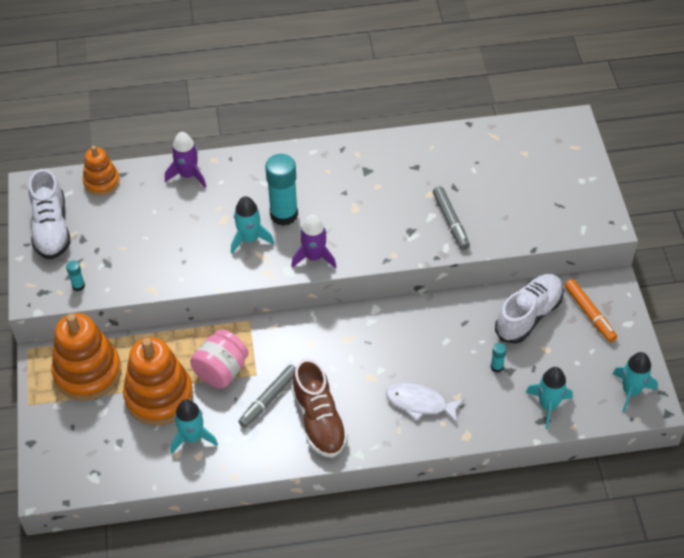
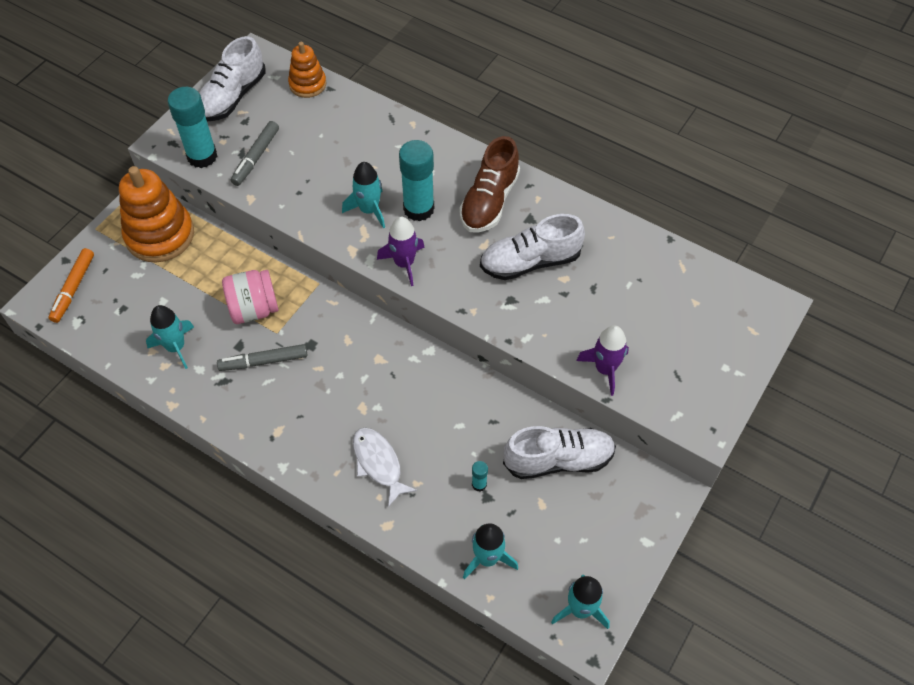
camera: 40 degrees right, 5 degrees up
(78, 286) = (202, 156): turquoise glue stick -> turquoise glue stick, size x2.30
(159, 396) = (188, 294): orange stacking toy -> none
(188, 175) = (378, 123): purple rocket -> purple rocket (605, 369)
(319, 420) = (283, 411): brown shoe -> brown shoe (489, 201)
(397, 198) = (530, 262): none -> white shoe
(450, 221) = (556, 317): grey marker -> grey marker (256, 157)
(589, 314) = (618, 503): orange marker -> orange marker (73, 288)

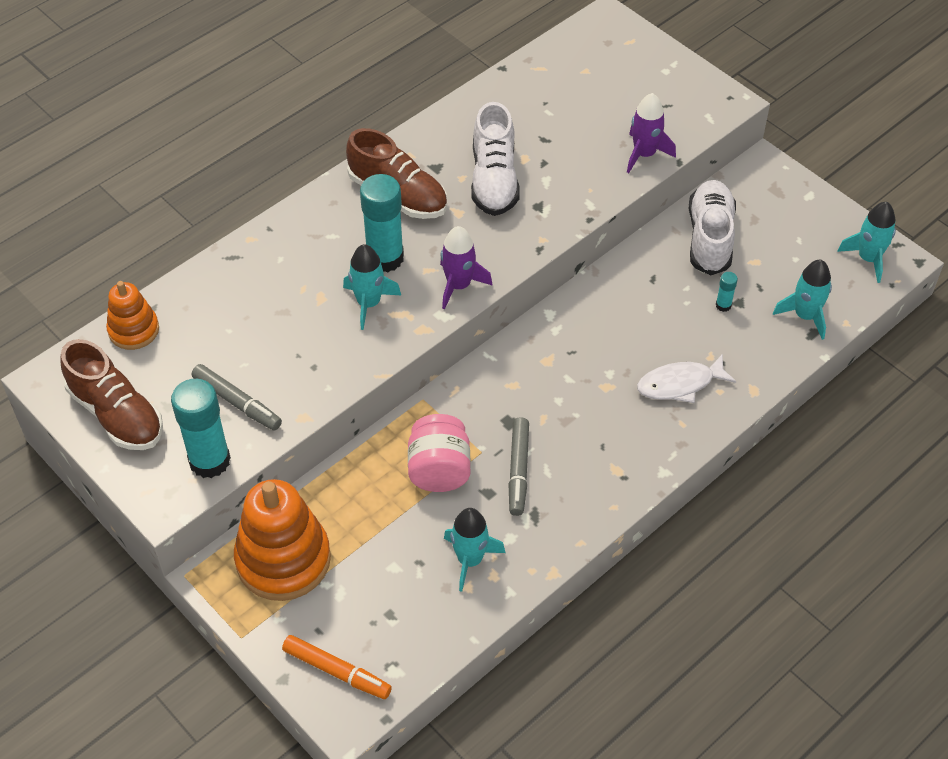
camera: 75 degrees left, 5 degrees down
(232, 97) = (116, 414): white shoe -> brown shoe

